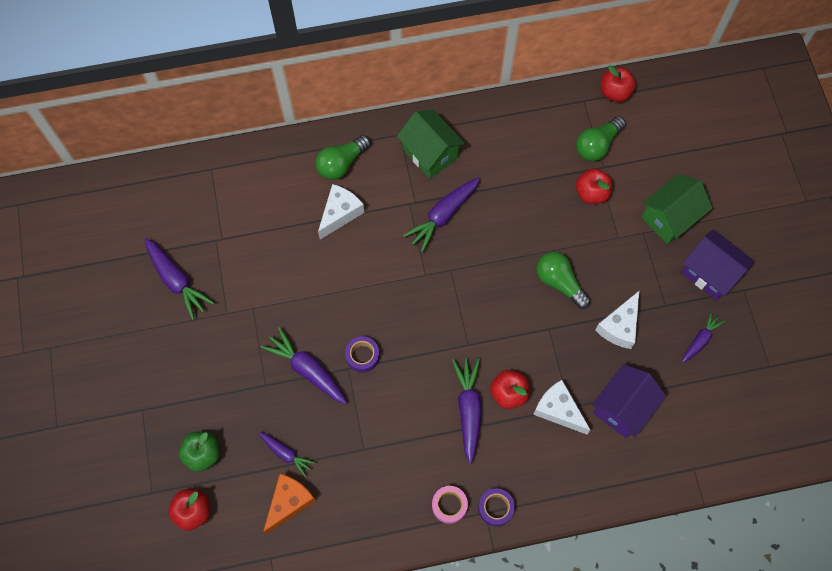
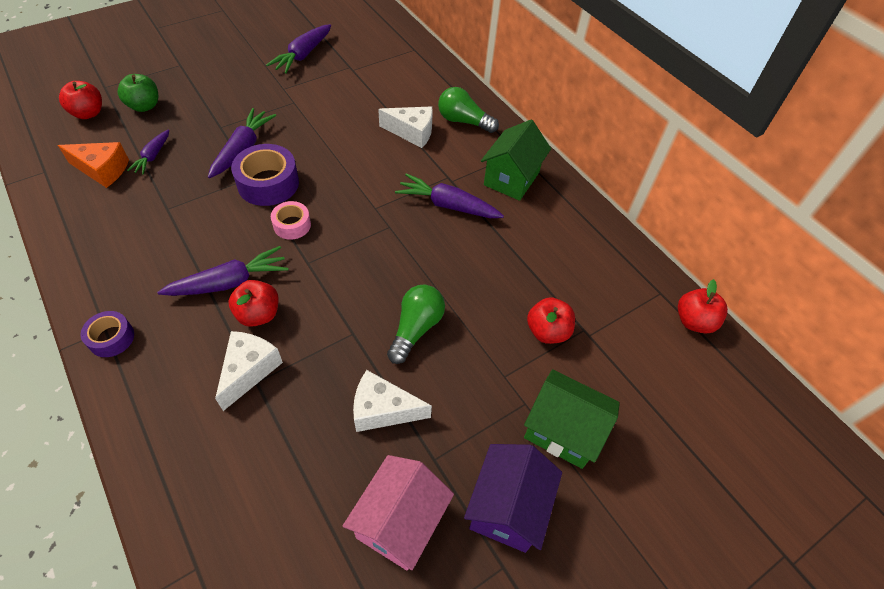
camera: 65 degrees right, 15 degrees down
(362, 356) = (268, 183): purple tape -> purple tape, size x1.72
(449, 505) = (111, 294): pink tape -> pink tape (292, 225)
(597, 145) = (613, 321): green light bulb -> none
(622, 407) = (270, 444): purple house -> none
(700, 340) = (400, 522): purple carrot -> pink house

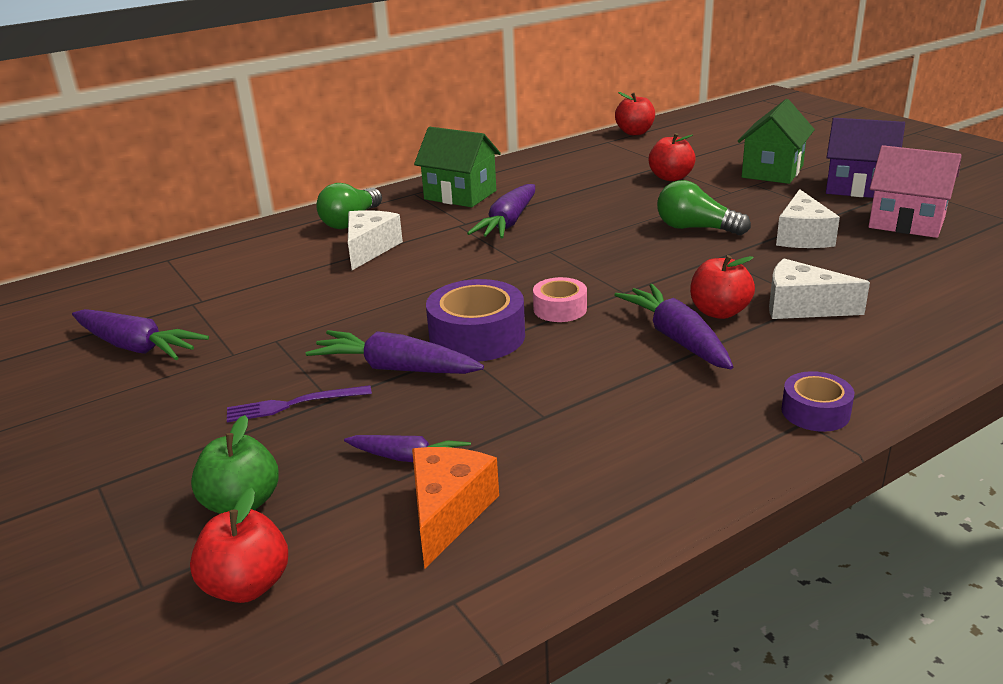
camera: 85 degrees left, 25 degrees down
(221, 114) = (293, 404): none -> purple fork

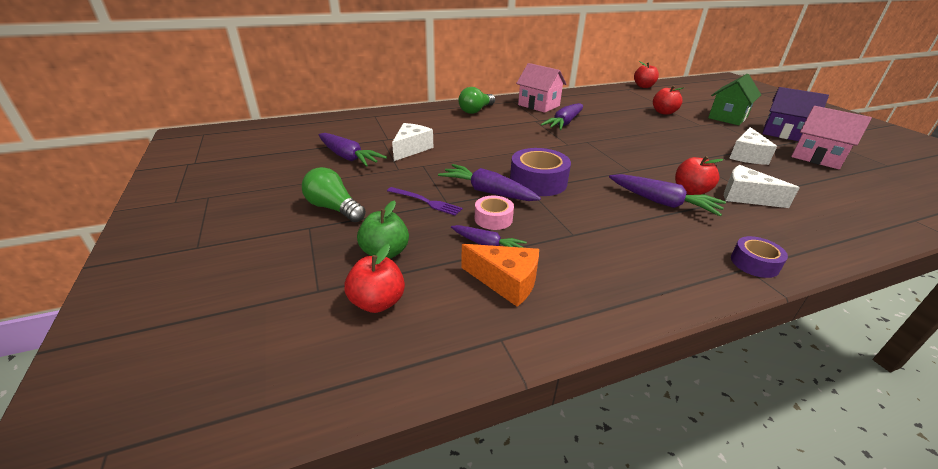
camera: 10 degrees right, 5 degrees up
(293, 404) = (426, 202): purple fork -> purple fork turned 150 degrees counterclockwise
(369, 249) = (483, 126): white cheese -> white cheese (411, 149)
(448, 512) = (506, 282): orange cheese -> orange cheese turned 90 degrees clockwise
(460, 195) = (538, 105): green house -> pink house
(560, 309) = (590, 174): pink tape -> pink tape (493, 219)
(677, 338) = (662, 202): purple carrot -> purple carrot turned 135 degrees clockwise
(695, 228) = (677, 142): green light bulb -> green light bulb (334, 208)

